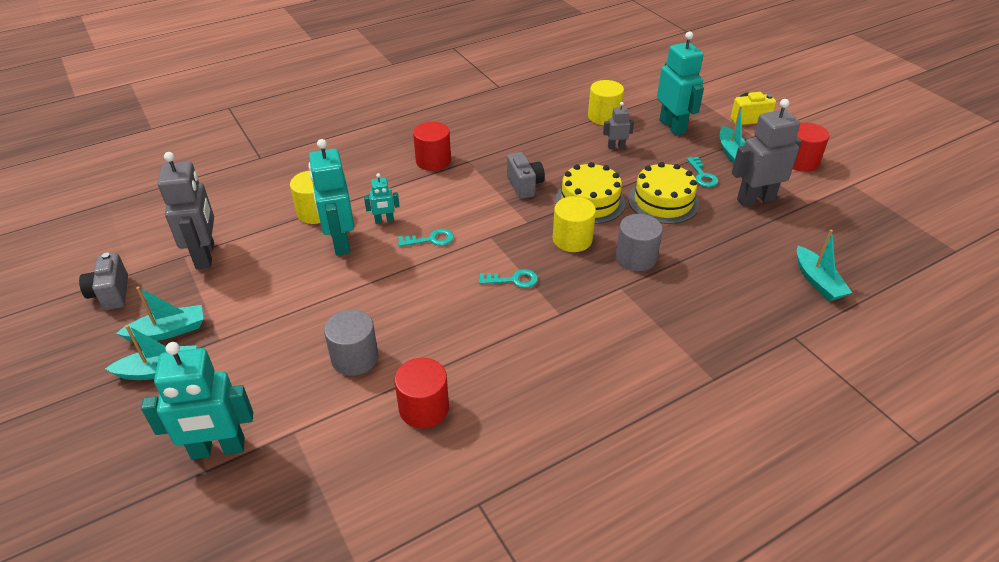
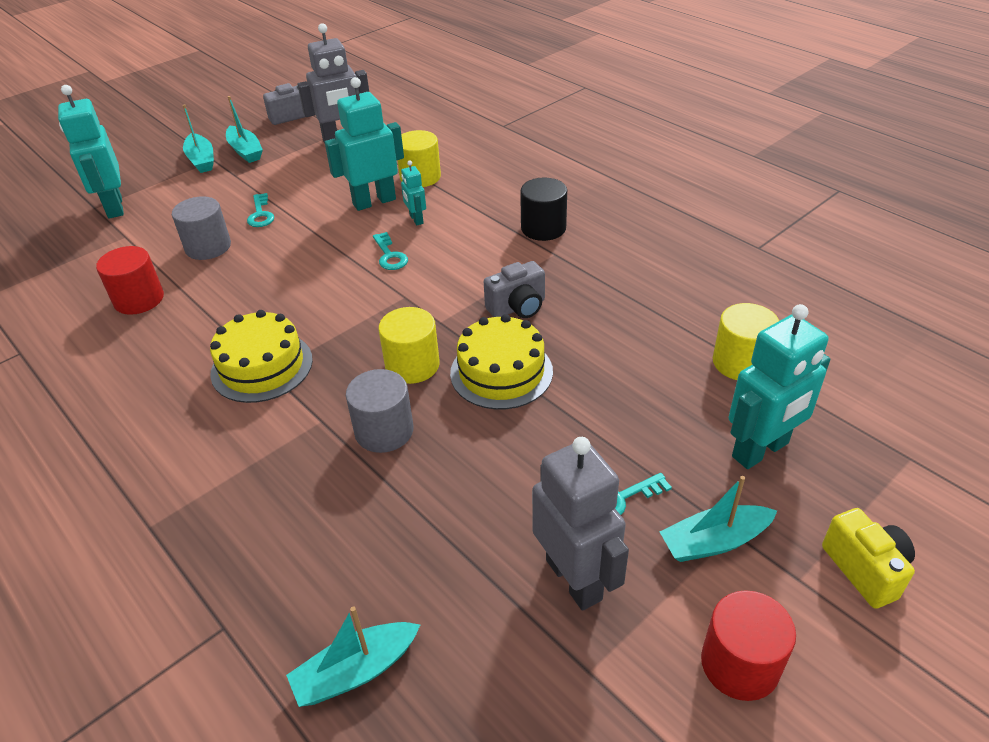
camera: 80 degrees right, 0 degrees up
(433, 161) = (543, 228): red cylinder -> black cylinder
(513, 280) = (327, 327): turquoise key -> turquoise key (260, 214)
(616, 147) = (656, 385): grey robot -> none
(663, 201) = (527, 452): yellow cake -> yellow cake (262, 366)

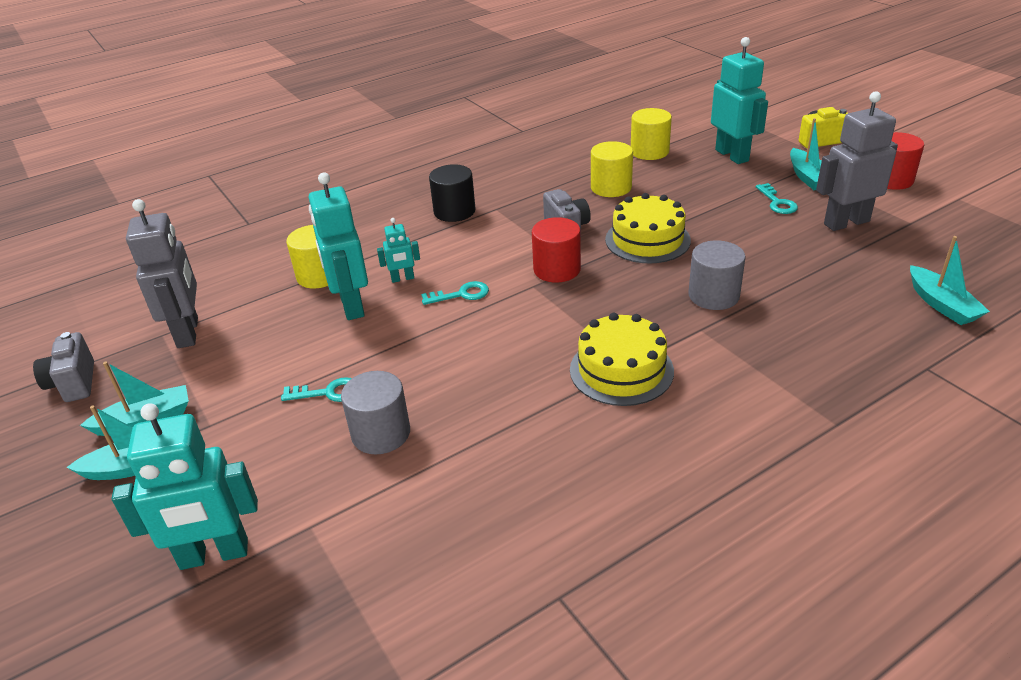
camera: 80 degrees left, 5 degrees down
(139, 299) = (474, 486): red cylinder -> red cylinder (557, 269)
(412, 365) = (633, 281): yellow cylinder -> yellow cylinder (611, 187)

